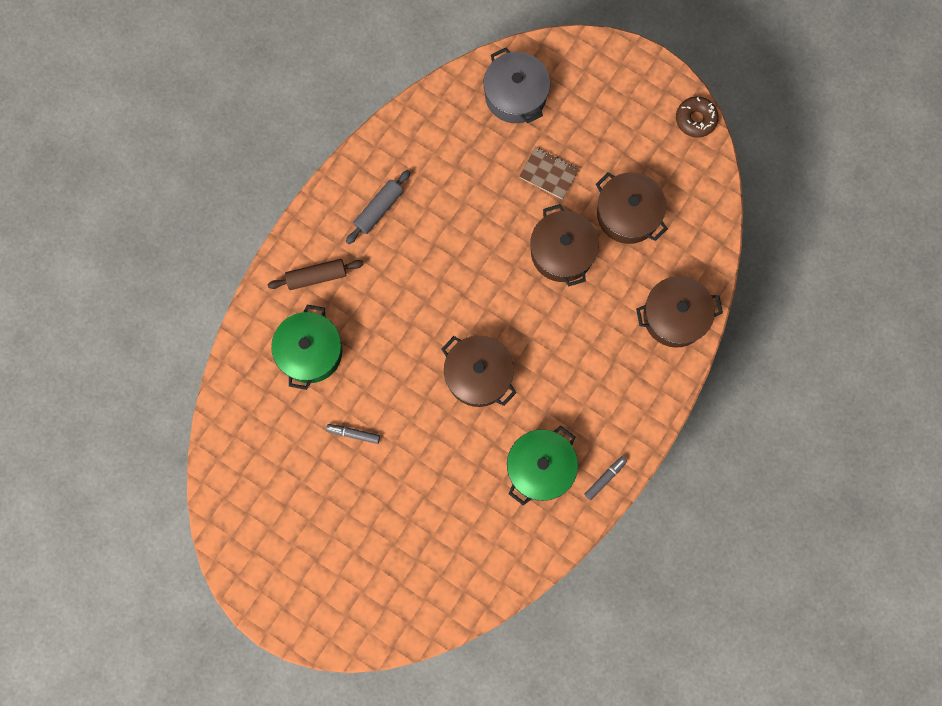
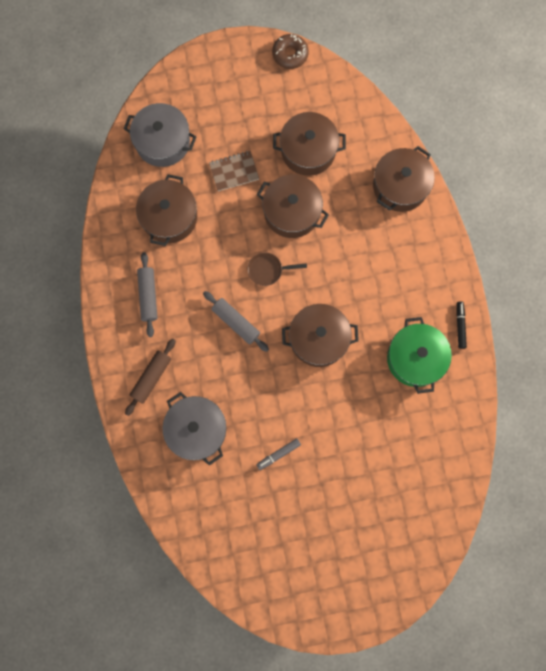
camera: 45 degrees left, 0 degrees up
(310, 352) = (197, 430): green pot -> grey pot
(426, 297) = (236, 322): none -> grey rolling pin
(459, 162) = (169, 217): none -> brown pot
(494, 280) = (268, 270): none -> brown pan
(605, 478) = (460, 326): grey marker -> black marker

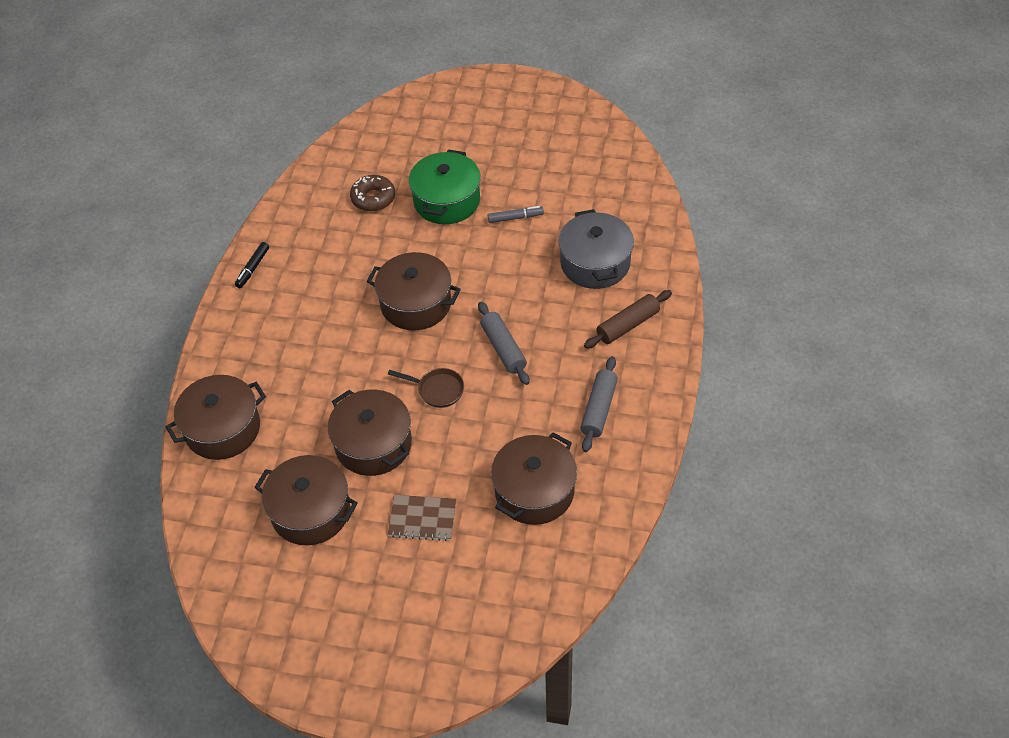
camera: 155 degrees left, 25 degrees down
(163, 142) = (502, 593): grey pot -> none
(290, 54) = (260, 655): brown donut -> brown donut (373, 198)
(415, 358) = (321, 254): green pot -> green pot (446, 201)

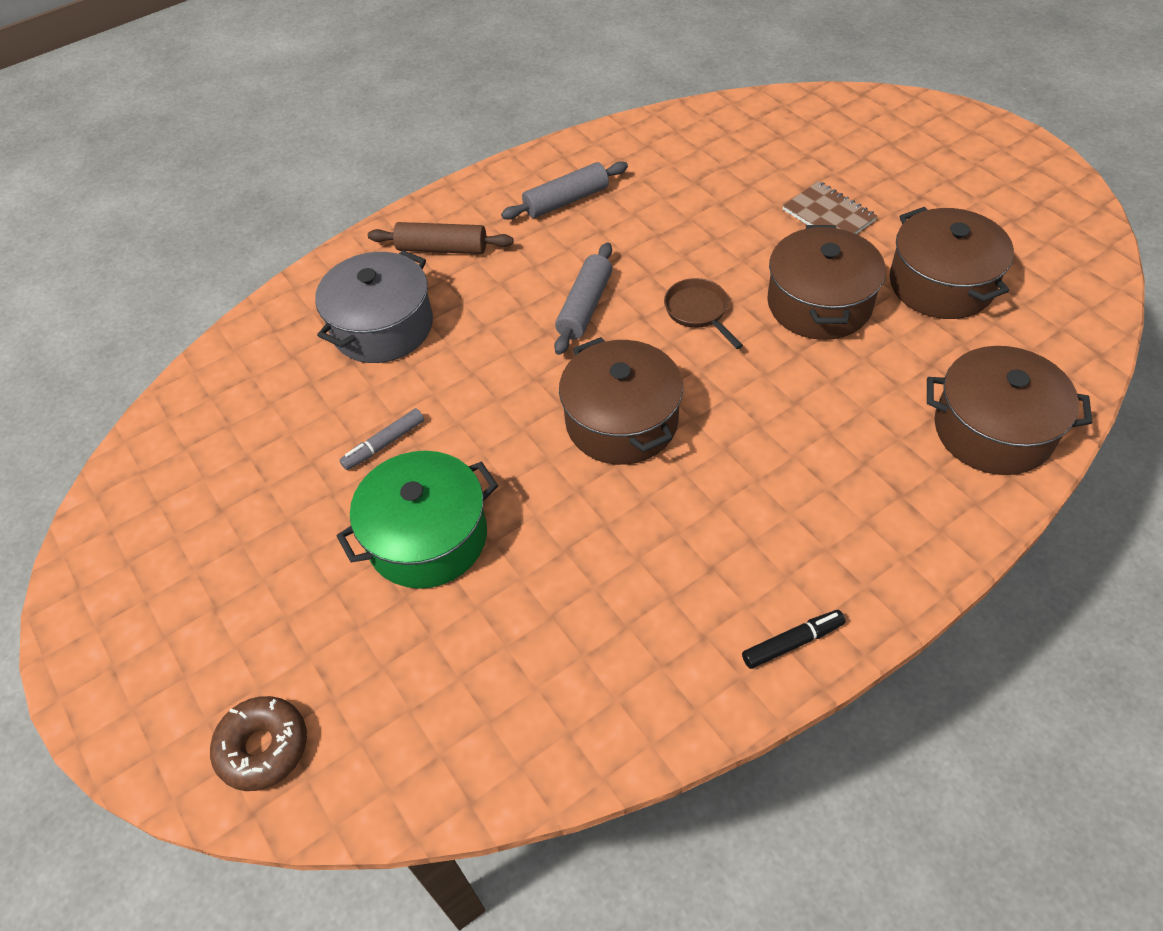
camera: 135 degrees left, 0 degrees up
(373, 198) = (512, 626): brown donut -> brown donut (263, 747)
(515, 218) = (384, 444): grey marker -> grey marker turned 75 degrees counterclockwise
(534, 491) = (701, 178): brown pot -> none

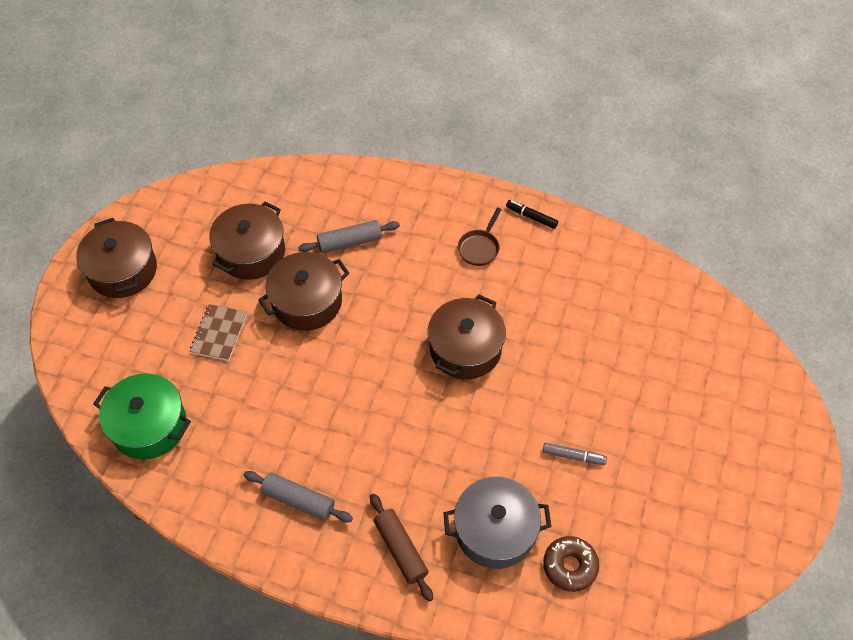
camera: 130 degrees left, 5 degrees up
(263, 747) = (753, 378): brown donut -> brown donut (570, 566)
(427, 537) = (606, 390): green pot -> green pot (149, 425)
(585, 307) = (393, 421): grey rolling pin -> grey rolling pin (350, 242)
(698, 312) = (355, 358): brown pan -> brown pan (479, 248)
(993, 430) = (351, 193): brown pot -> brown pot (122, 270)

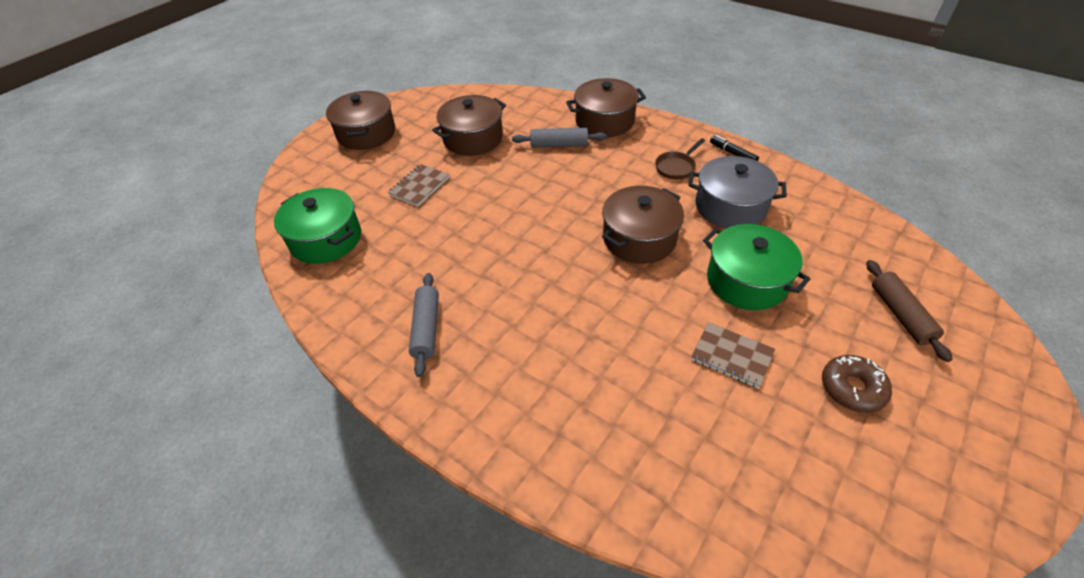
camera: 20 degrees right, 10 degrees down
(298, 500) = (426, 328): grey rolling pin -> grey rolling pin turned 45 degrees clockwise
(307, 301) = (504, 178): brown pot -> brown pot (604, 121)
(400, 549) = (510, 400): brown rolling pin -> brown rolling pin (900, 315)
(495, 530) = (621, 408): grey pot -> grey pot (730, 206)
(570, 566) = (702, 470): brown donut -> brown donut (852, 388)
(572, 374) = (746, 281): none -> green pot
(573, 456) = (731, 356): grey marker -> brown notebook

